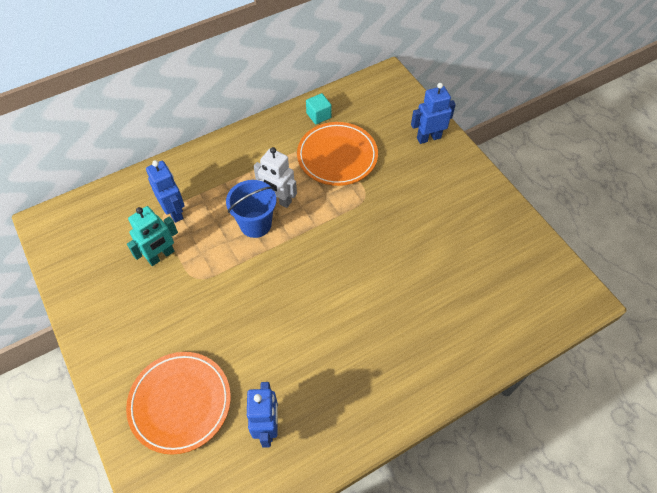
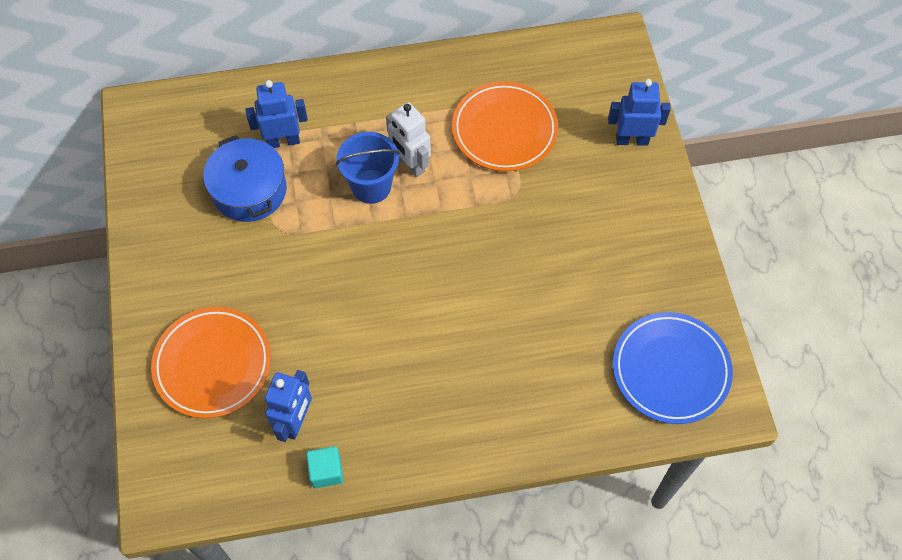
camera: 20 degrees right, 5 degrees up
(161, 256) = (249, 190): turquoise robot -> blue pot
(174, 211) = (283, 141): blue robot -> blue robot turned 90 degrees counterclockwise
(318, 115) = (504, 68): turquoise cube -> turquoise cube (326, 471)
(531, 286) = (670, 370): none -> blue plate

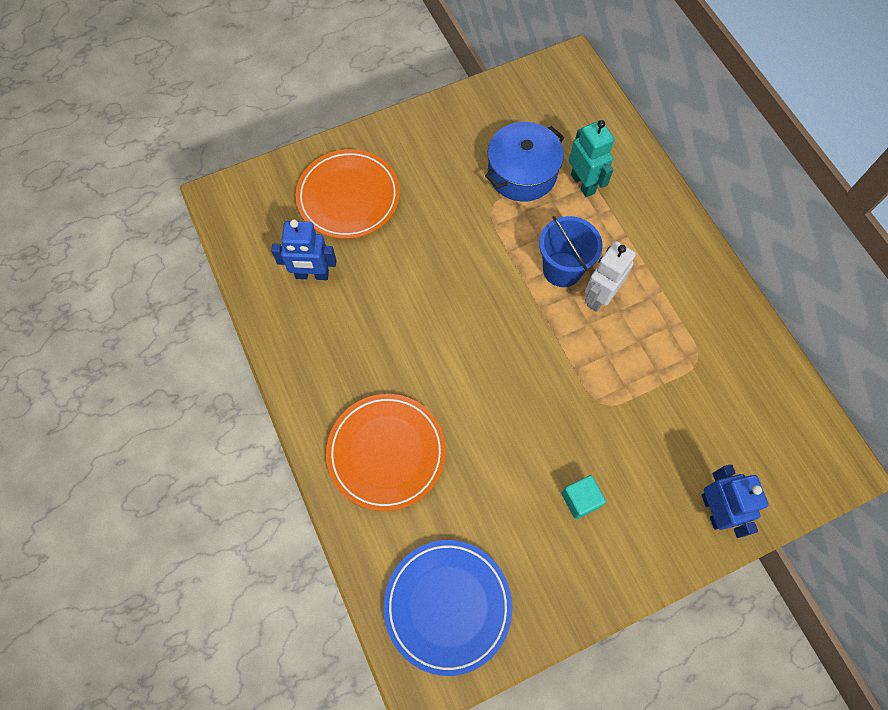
camera: 75 degrees right, 5 degrees up
(283, 141) = (583, 183): blue robot -> turquoise robot
(326, 471) = (272, 311): turquoise cube -> turquoise cube (580, 500)
(504, 130) = (673, 374): orange plate -> orange plate (386, 453)

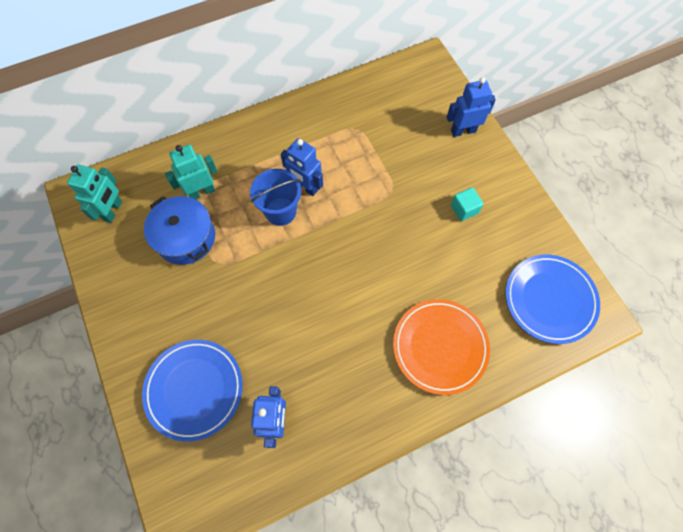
camera: 90 degrees left, 0 degrees up
(348, 197) = (194, 389): orange plate -> blue plate
(552, 100) = (113, 210): none -> turquoise robot
(599, 297) = (305, 187): white robot -> blue robot

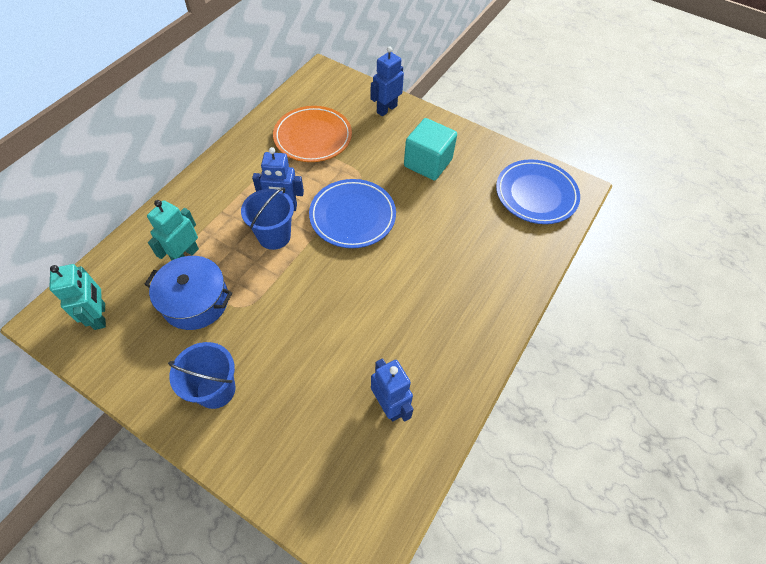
camera: 35 degrees left, 10 degrees down
(156, 323) = (216, 390): none -> blue bucket
(194, 389) = (295, 425): blue plate -> blue plate (352, 216)
(440, 347) = (482, 270): orange plate -> orange plate (313, 137)
(464, 209) = (428, 163): turquoise cube -> turquoise cube, size x1.88

